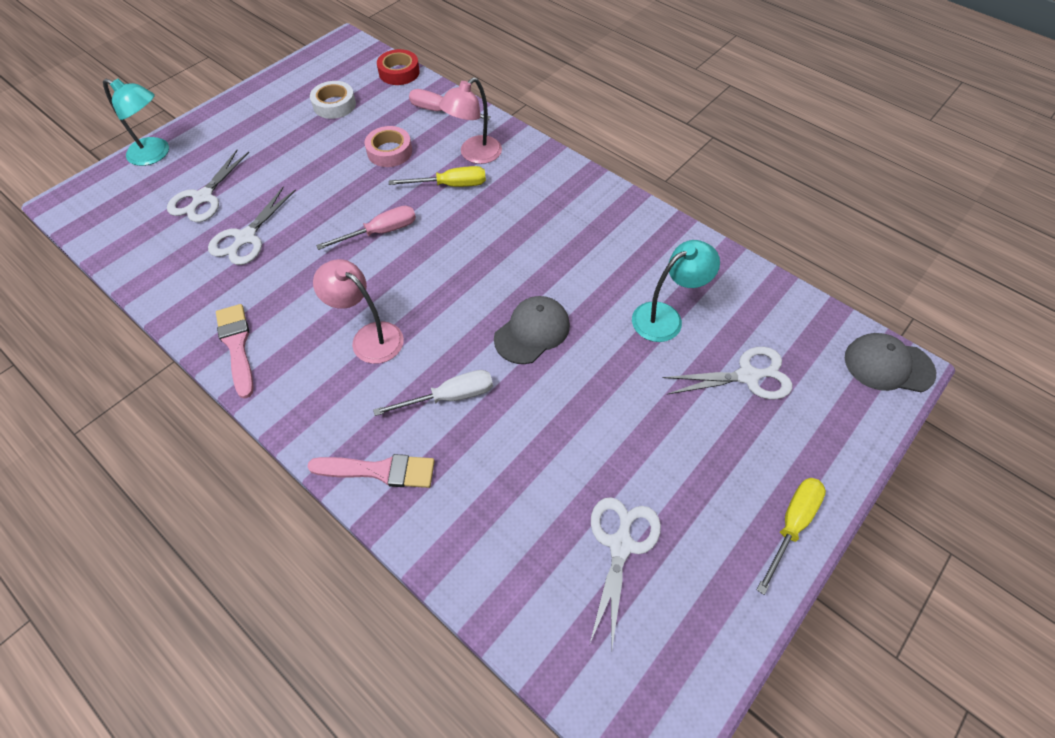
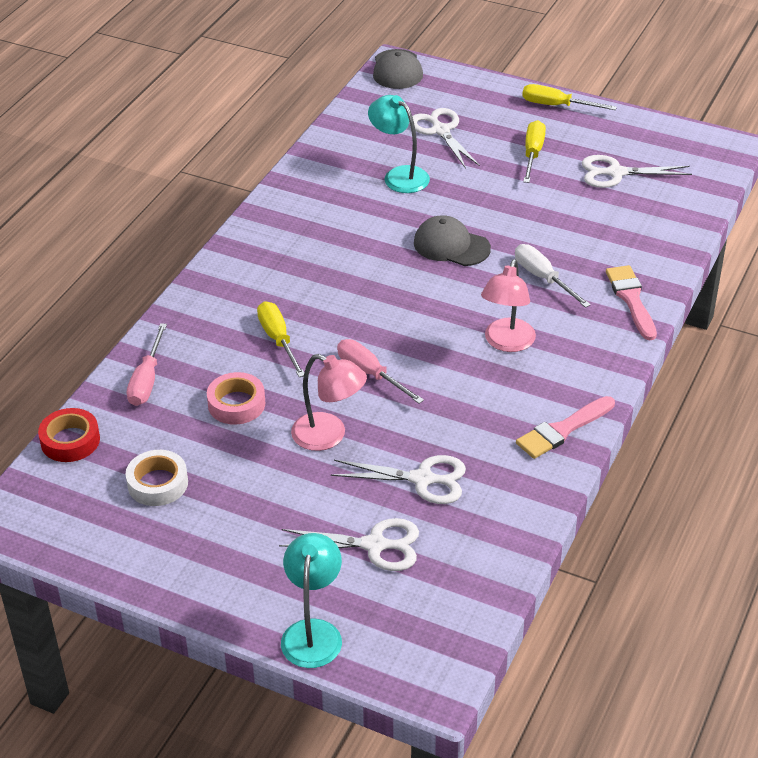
camera: 105 degrees left, 15 degrees down
(474, 155) = (221, 333): pink lamp -> pink lamp (329, 436)
(682, 459) = (533, 154): none -> yellow screwdriver

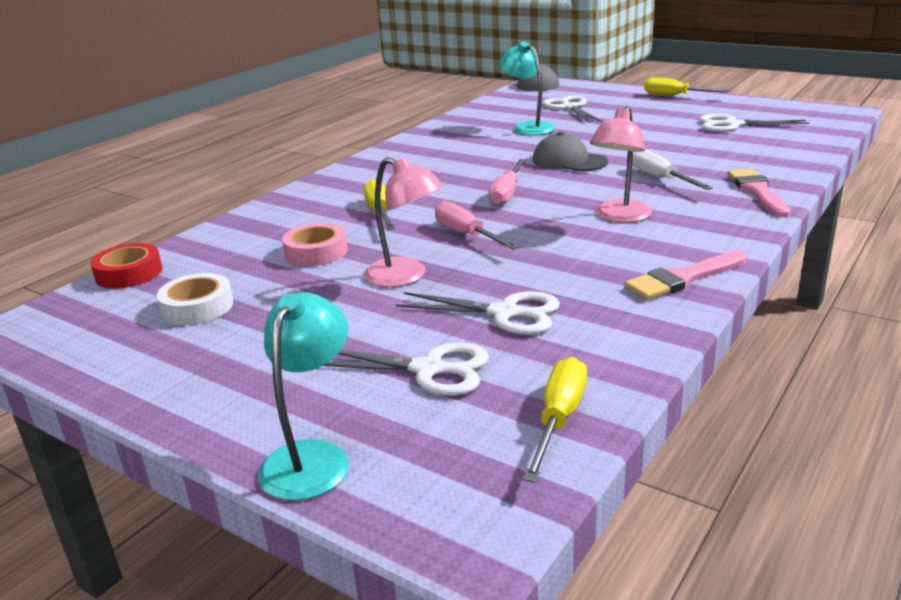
camera: 10 degrees right, 15 degrees down
(147, 380) = (235, 235): pink screwdriver -> pink screwdriver (507, 193)
(533, 154) = (652, 117): yellow screwdriver -> yellow screwdriver (559, 419)

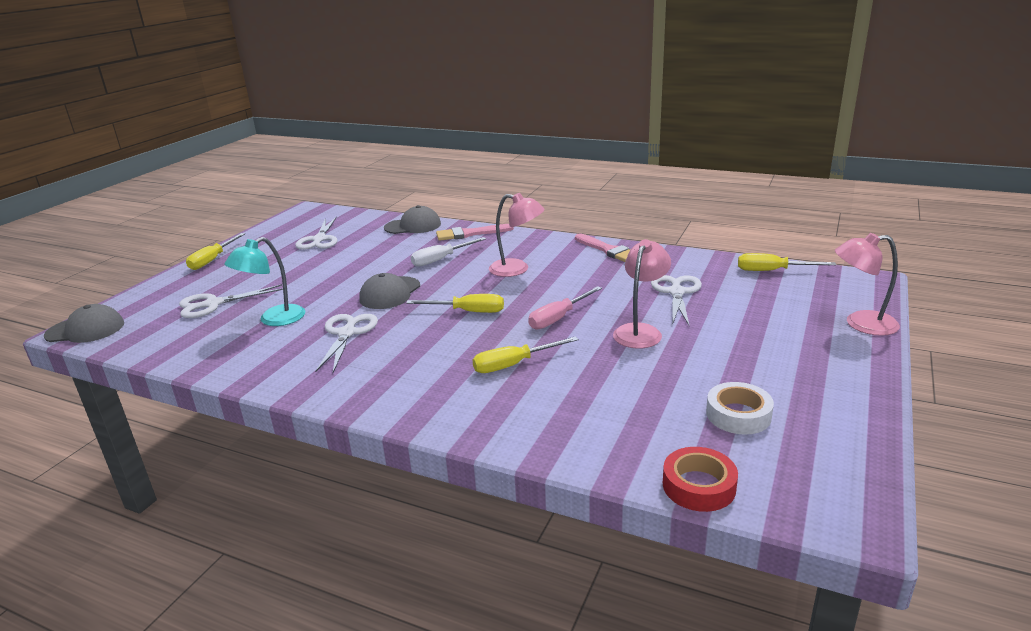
camera: 100 degrees left, 0 degrees up
(312, 457) = (860, 324): turquoise lamp -> pink lamp
(316, 252) = (610, 380): pink tape -> none
(429, 369) = (755, 306): white scissors -> white scissors (347, 333)
(507, 193) = (468, 312): pink screwdriver -> yellow screwdriver
(786, 161) = (413, 226): none -> grey cap

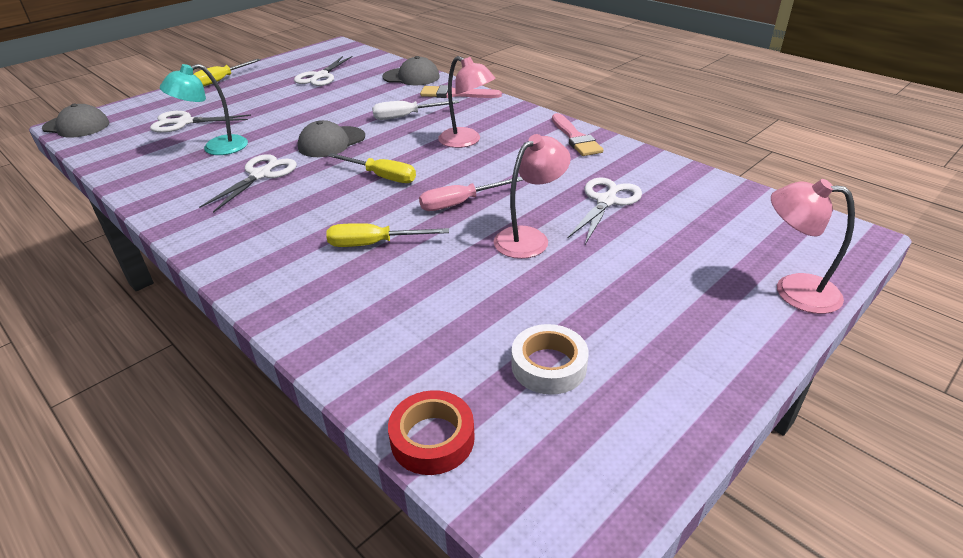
camera: 20 degrees right, 10 degrees up
(772, 271) = (739, 199): yellow screwdriver -> none

